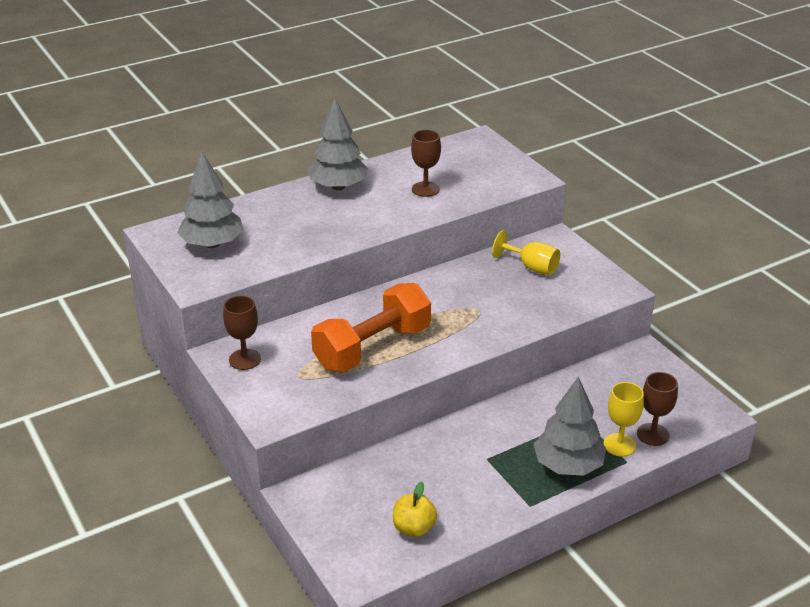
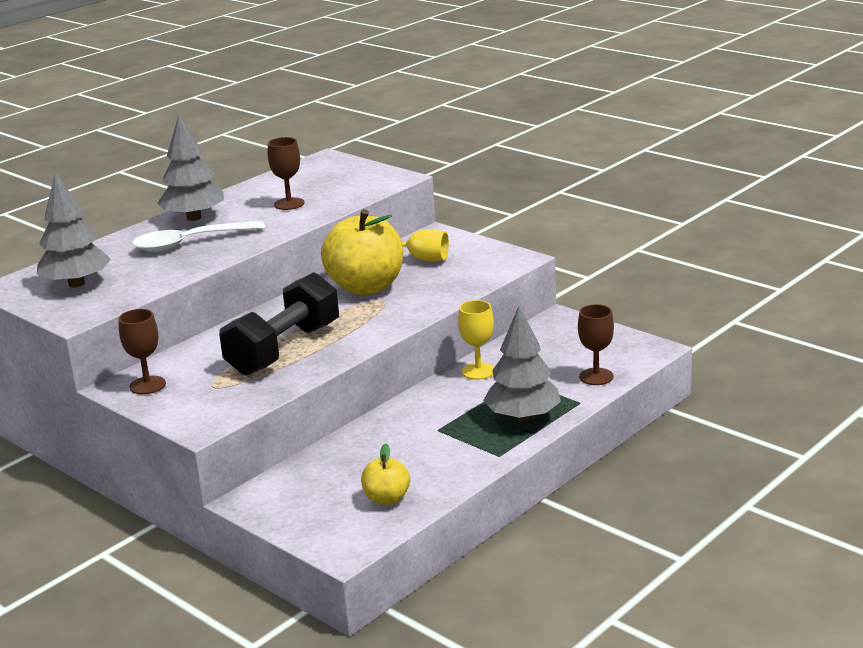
camera: 15 degrees left, 10 degrees down
(323, 217) = (190, 243): none -> white spoon
(372, 347) = (284, 349): orange dumbbell -> black dumbbell
(470, 290) = (366, 287): none -> yellow apple
(619, 445) = (567, 391): yellow goblet -> yellow goblet (478, 371)

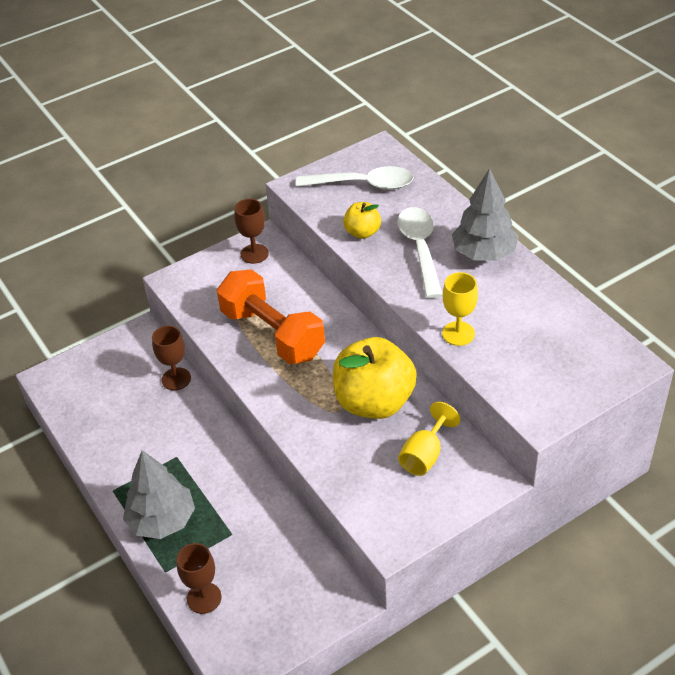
camera: 105 degrees right, 20 degrees up
(76, 284) = (363, 184): grey tree -> white spoon
(284, 349) = (272, 333): black dumbbell -> orange dumbbell
(289, 204) = (492, 321): brown goblet -> brown goblet (176, 379)
(387, 499) = (94, 409): yellow apple -> yellow apple (362, 232)
(478, 371) = (262, 505): yellow goblet -> yellow goblet (458, 333)

